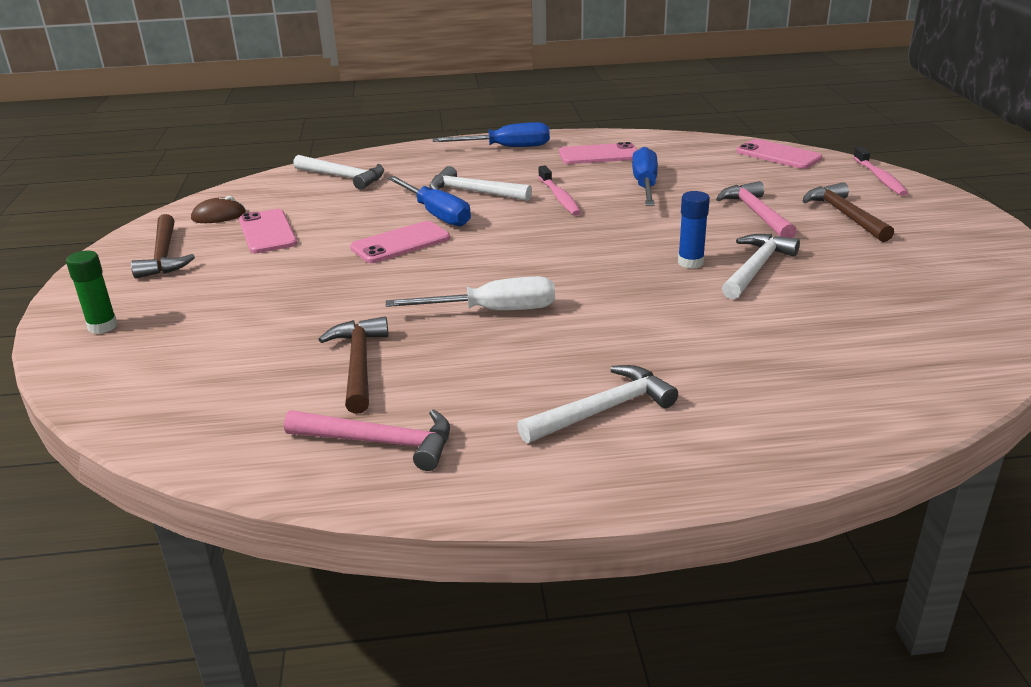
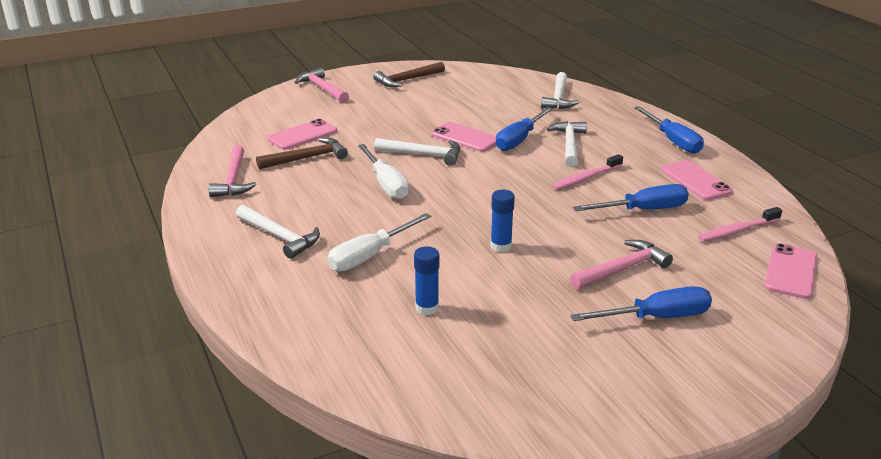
camera: 70 degrees right, 0 degrees up
(102, 326) = (322, 89): green glue stick -> pink hammer
(219, 216) = (468, 79): brown mouse -> none
(267, 232) = (455, 97): pink phone -> pink phone (302, 135)
(684, 344) = (370, 256): none -> white screwdriver
(756, 268) = (508, 276): white hammer -> white hammer (423, 154)
(814, 322) = (427, 308): none -> blue glue stick
(845, 215) = (656, 317): brown hammer -> blue screwdriver
(879, 178) = (783, 338): pink toothbrush -> pink toothbrush (737, 230)

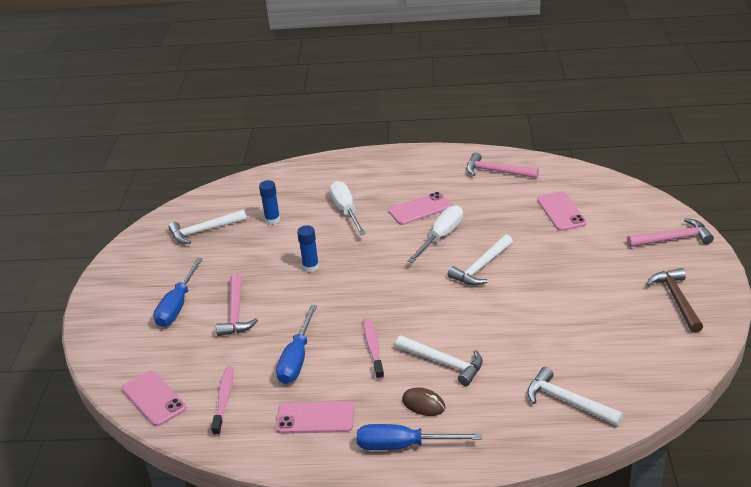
camera: 120 degrees right, 5 degrees up
(280, 237) = (398, 181): white hammer -> white hammer (204, 231)
(307, 158) = (513, 207): brown hammer -> none
(386, 184) = (441, 236): white screwdriver -> white screwdriver turned 120 degrees clockwise
(465, 138) = (501, 300): pink phone -> pink phone (420, 209)
(519, 140) = (476, 333): blue screwdriver -> none
(623, 143) = (423, 404): none -> brown mouse

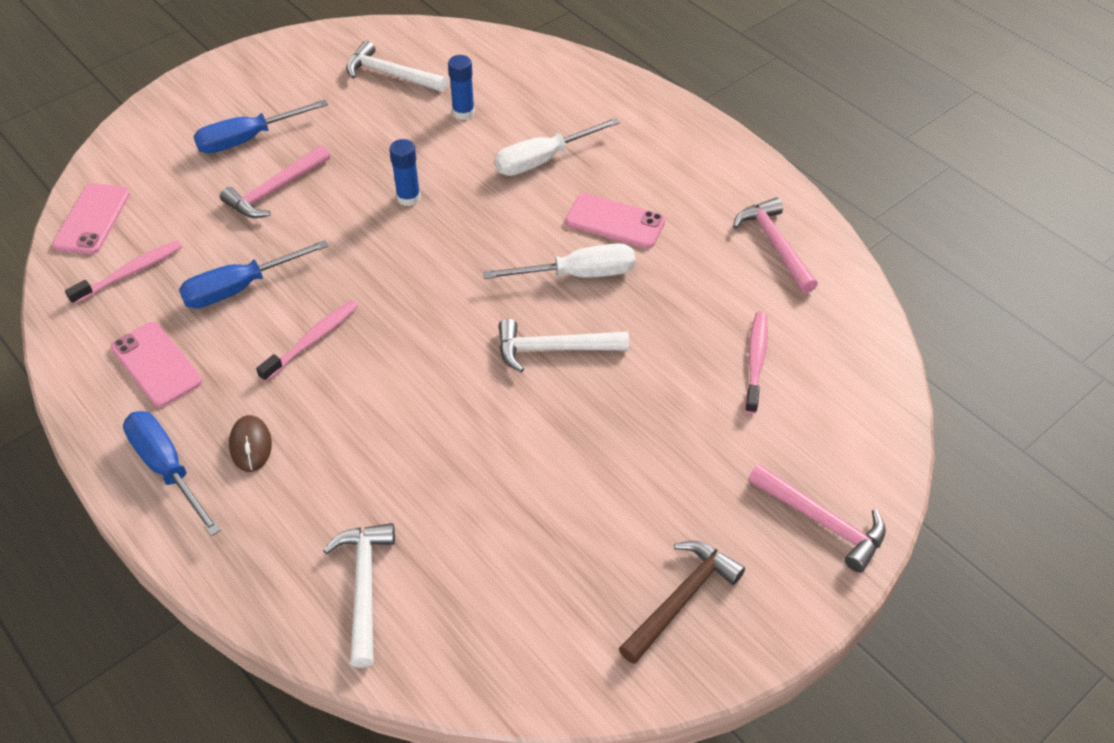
camera: 45 degrees right, 15 degrees up
(346, 210) = (543, 160): white screwdriver -> white screwdriver turned 150 degrees counterclockwise
(444, 363) = (338, 421): white hammer -> none
(561, 211) = (756, 361): pink phone -> pink toothbrush

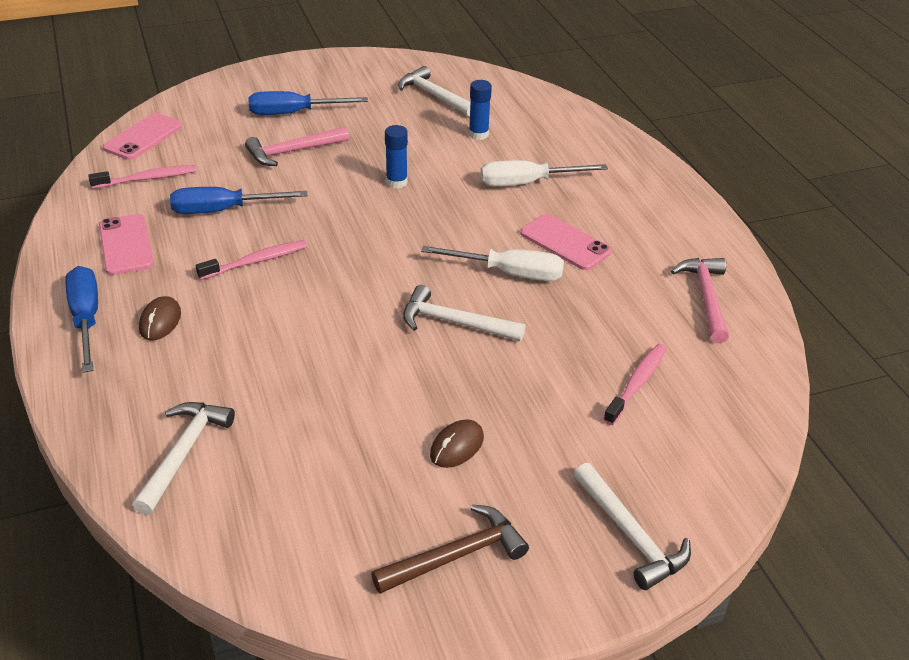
camera: 20 degrees right, 10 degrees down
(624, 485) = (456, 446): none -> brown mouse
(822, 521) = (630, 535): pink hammer -> white hammer

